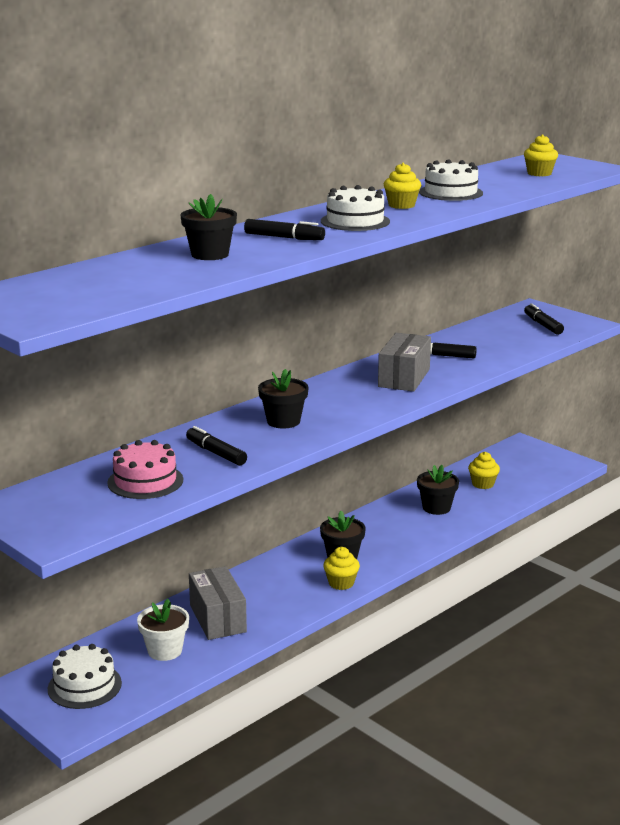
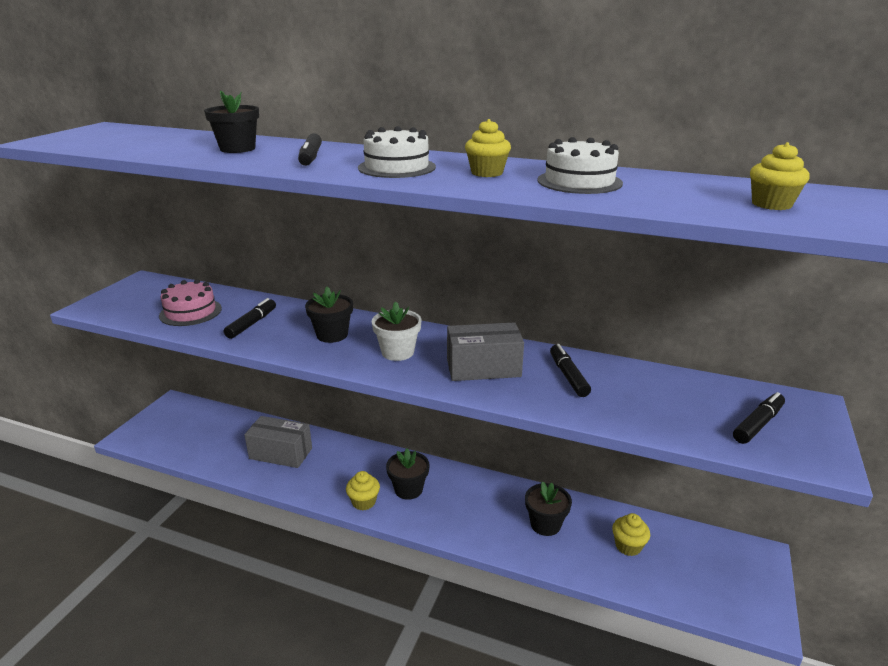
camera: 65 degrees right, 5 degrees up
(84, 686) = (177, 426): white cake -> none
(165, 651) = (229, 444): white flower pot -> white flower pot (397, 352)
(217, 618) = (281, 453): grey box -> grey box turned 60 degrees clockwise

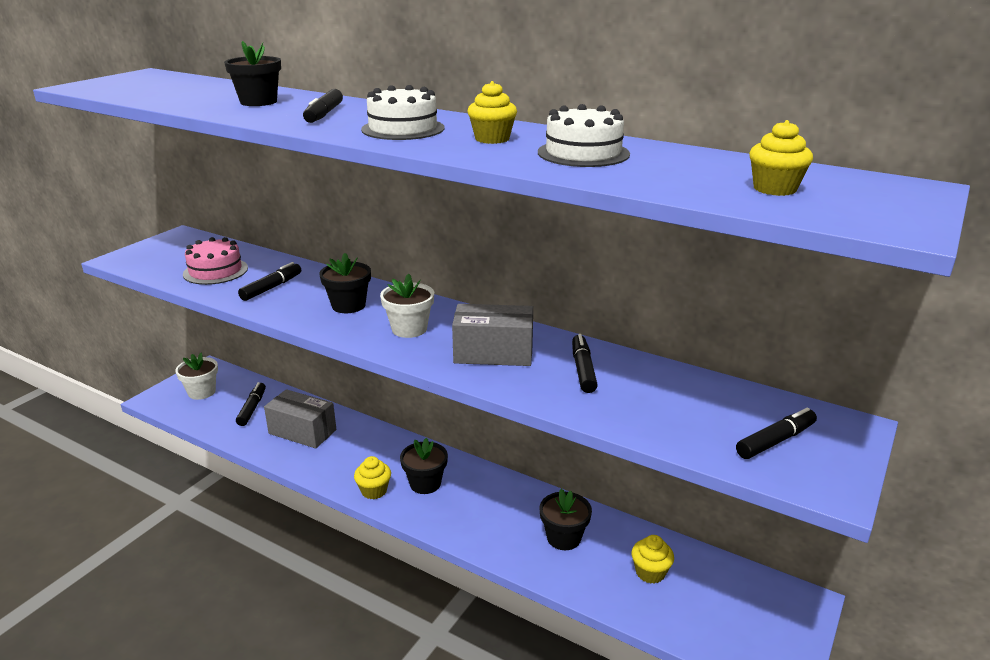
camera: 10 degrees right, 0 degrees up
(173, 426) = (202, 392): none -> white flower pot
(226, 436) = (252, 408): none -> black marker

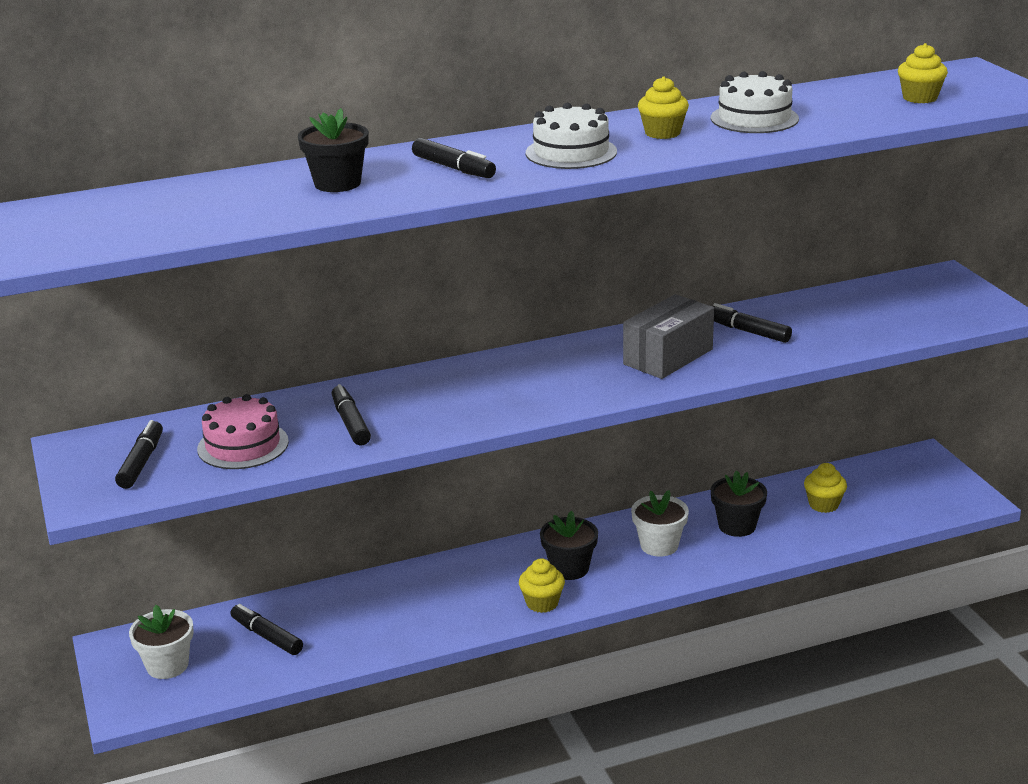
camera: 50 degrees left, 0 degrees up
(302, 431) = (370, 615): grey box -> none
(348, 305) = (465, 393): black flower pot -> none
(409, 329) = (565, 379): white flower pot -> white flower pot (659, 545)
(775, 441) = (930, 305): black marker -> black marker (141, 462)

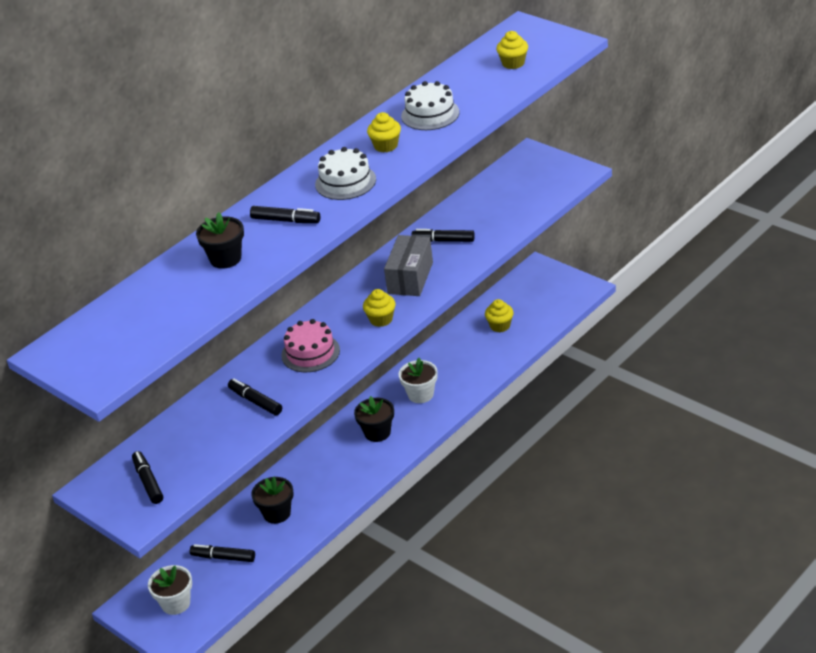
camera: 25 degrees left, 10 degrees up
(243, 445) = (202, 444): pink cake -> pink cake (310, 353)
(542, 603) = (378, 462): yellow cupcake -> yellow cupcake (381, 319)
(737, 526) = (458, 362): black flower pot -> black flower pot (277, 513)

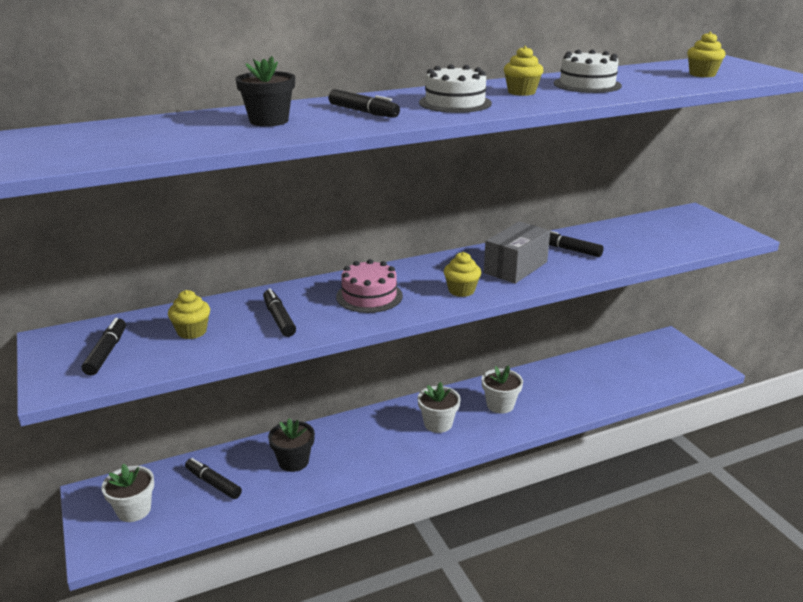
camera: 20 degrees right, 10 degrees down
(377, 433) = (438, 424): black flower pot -> white flower pot
(500, 326) = (609, 373): yellow cupcake -> yellow cupcake (192, 331)

